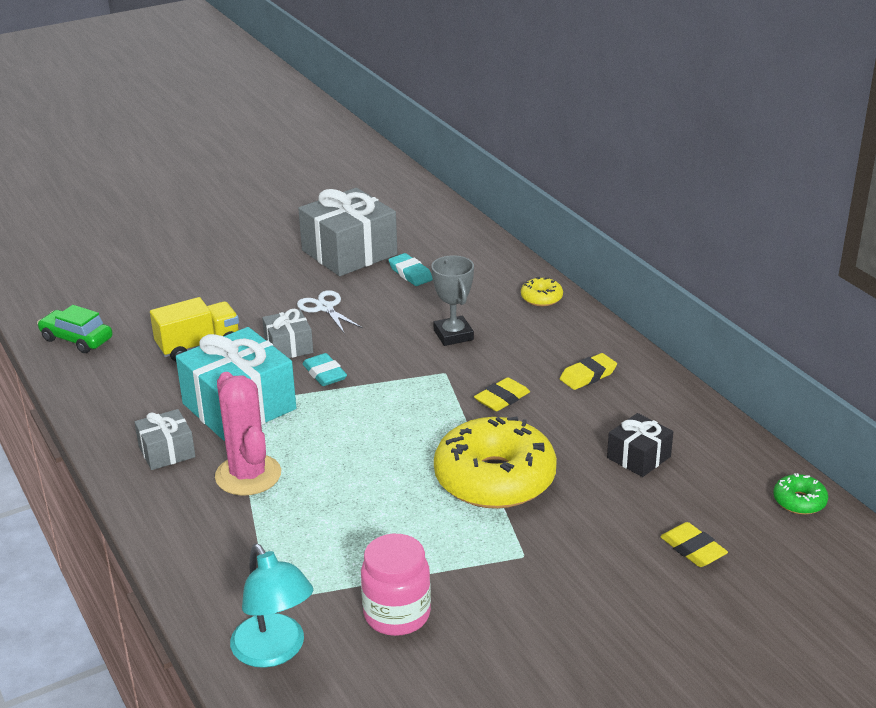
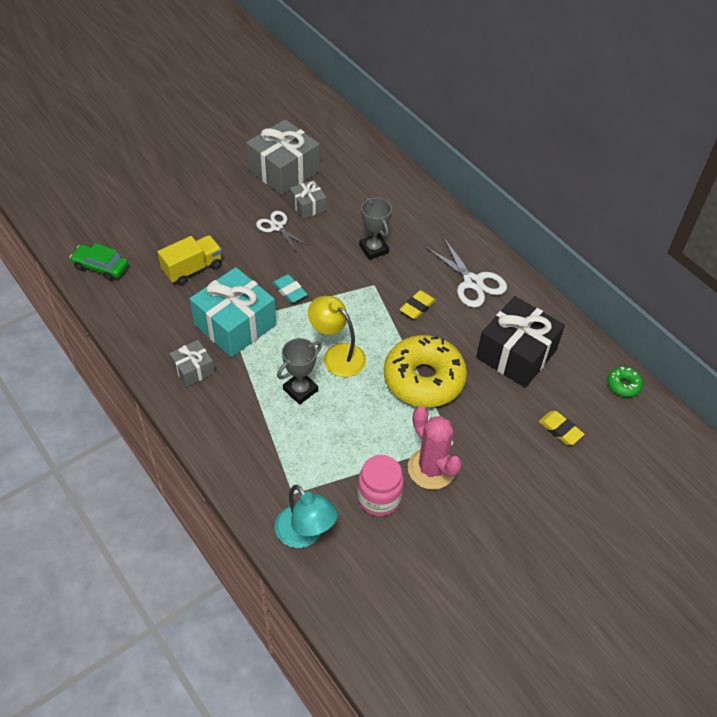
camera: 10 degrees left, 20 degrees up
(248, 475) = (255, 387): pink cactus -> pink cactus (431, 468)
(288, 346) = (258, 266): grey gift -> grey gift (308, 206)
(311, 482) = (300, 390): none -> grey trophy
(374, 445) = (337, 355): none -> yellow lamp
(410, 273) = (332, 190): turquoise eraser -> none
(541, 298) = (430, 210): yellow donut -> none
(588, 375) = (472, 282): yellow eraser -> white scissors
(638, 457) = (516, 354): black gift -> black gift, size x1.93

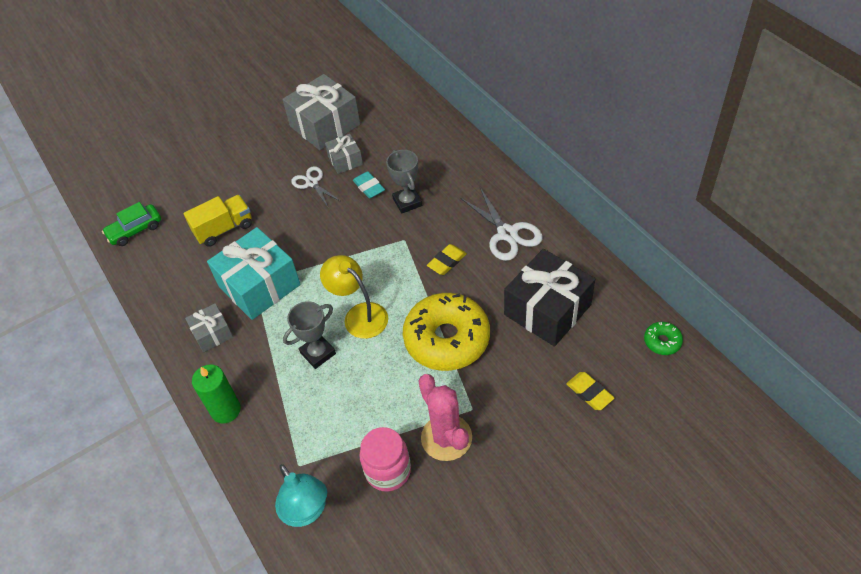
camera: 10 degrees right, 0 degrees up
(101, 267) = (135, 230): green car -> green car turned 60 degrees counterclockwise
(215, 442) = (226, 410): none -> green candle
(289, 291) = (317, 248): turquoise eraser -> turquoise eraser (369, 187)

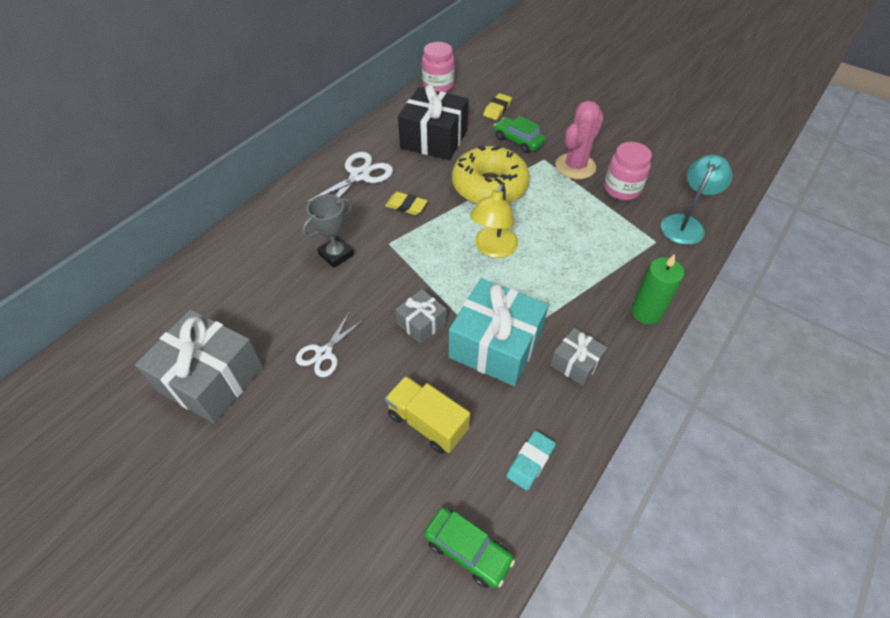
camera: 115 degrees left, 0 degrees up
(318, 353) = (548, 265): grey trophy -> none
(345, 160) = (278, 332): grey gift -> grey gift (421, 323)
(369, 187) = (320, 294): turquoise eraser -> turquoise eraser (530, 462)
(516, 394) = (518, 141): none -> green car
(662, 341) = (438, 85): green donut -> pink jar

